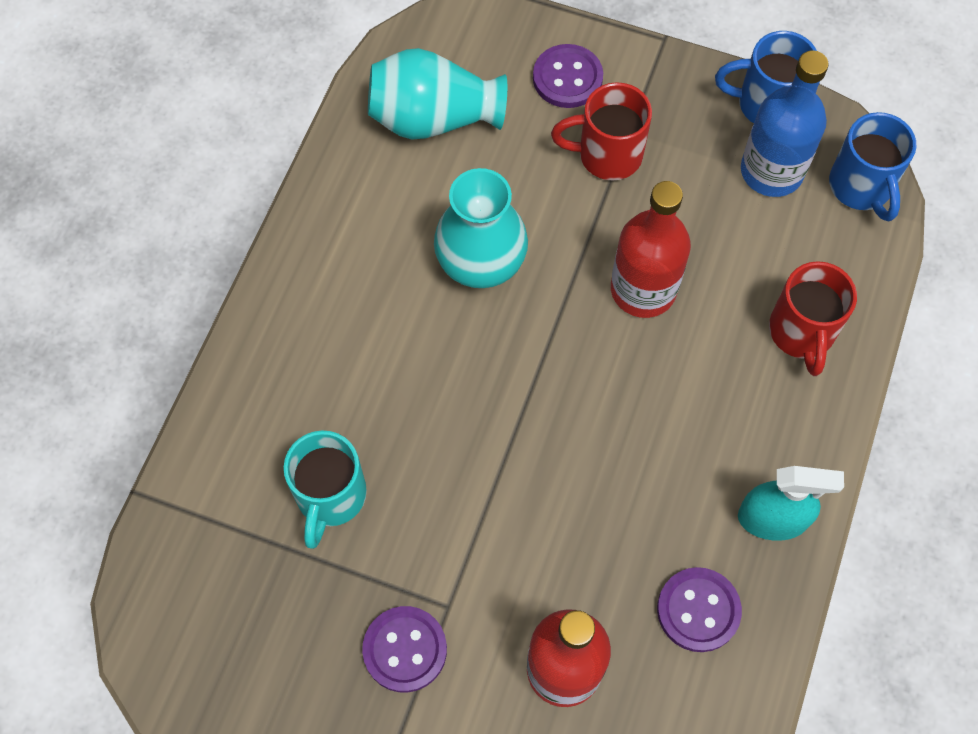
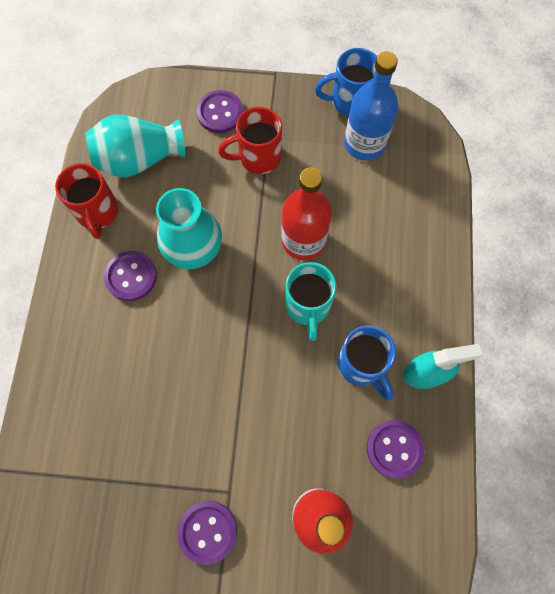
camera: 15 degrees left, 5 degrees up
(330, 497) = (131, 437): turquoise mug -> turquoise mug (308, 306)
(382, 280) = (131, 276): none -> purple button
(802, 333) = (411, 244): red mug -> red mug (98, 213)
(861, 187) = (422, 141): blue mug -> blue mug (361, 365)

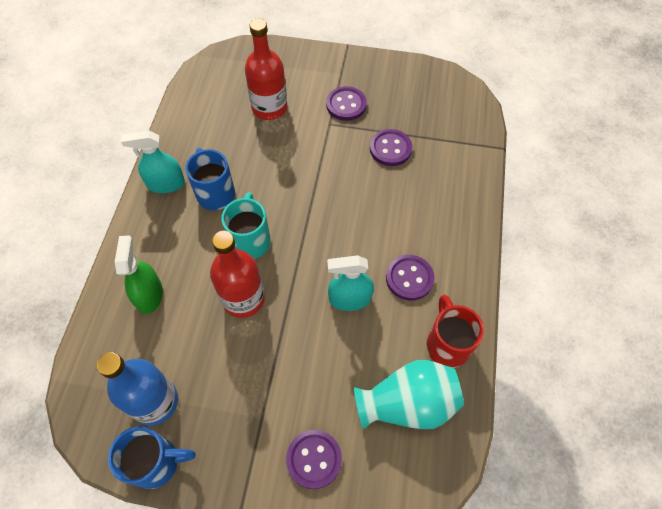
camera: 175 degrees left, 10 degrees down
(194, 249) = (350, 299): turquoise vase -> turquoise spray bottle
(258, 157) = (276, 394): red mug -> none
(394, 448) = (205, 139): purple button -> purple button (390, 149)
(401, 237) = (149, 295): none -> green spray bottle

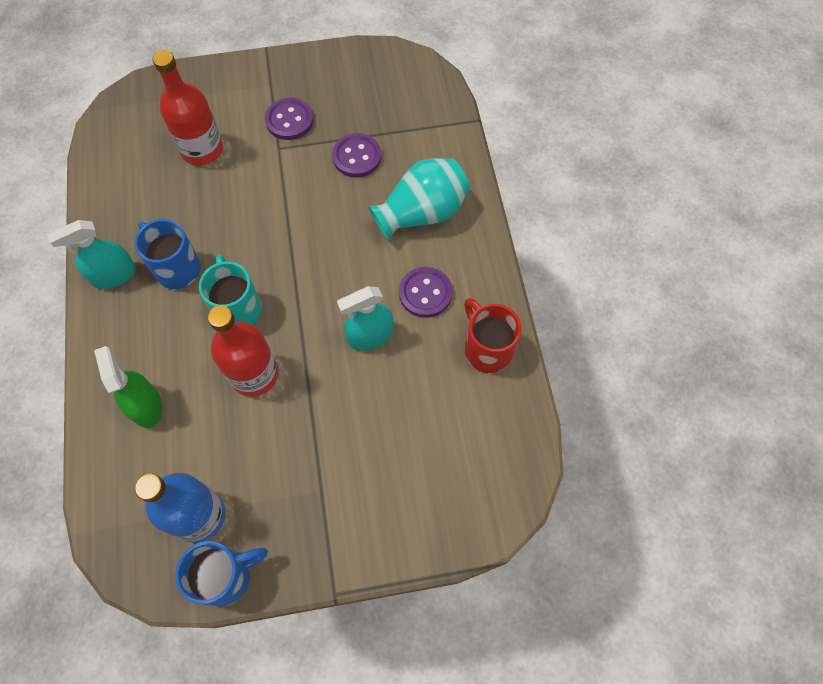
camera: 20 degrees left, 5 degrees up
(314, 459) = (391, 512): purple button -> none
(408, 403) = (467, 422): turquoise vase -> turquoise vase (422, 213)

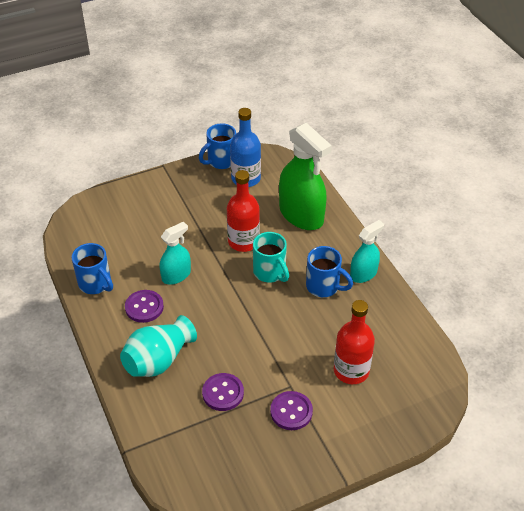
camera: 165 degrees right, 20 degrees down
(146, 405) = (301, 215): green spray bottle -> green spray bottle, size x1.79
(487, 349) = (96, 284): red mug -> blue mug

